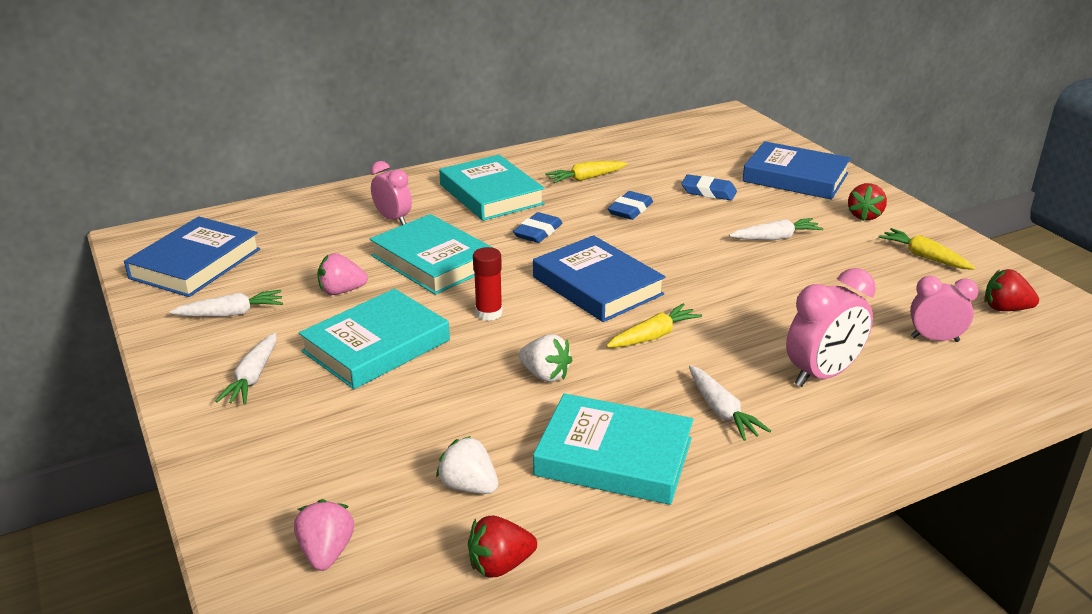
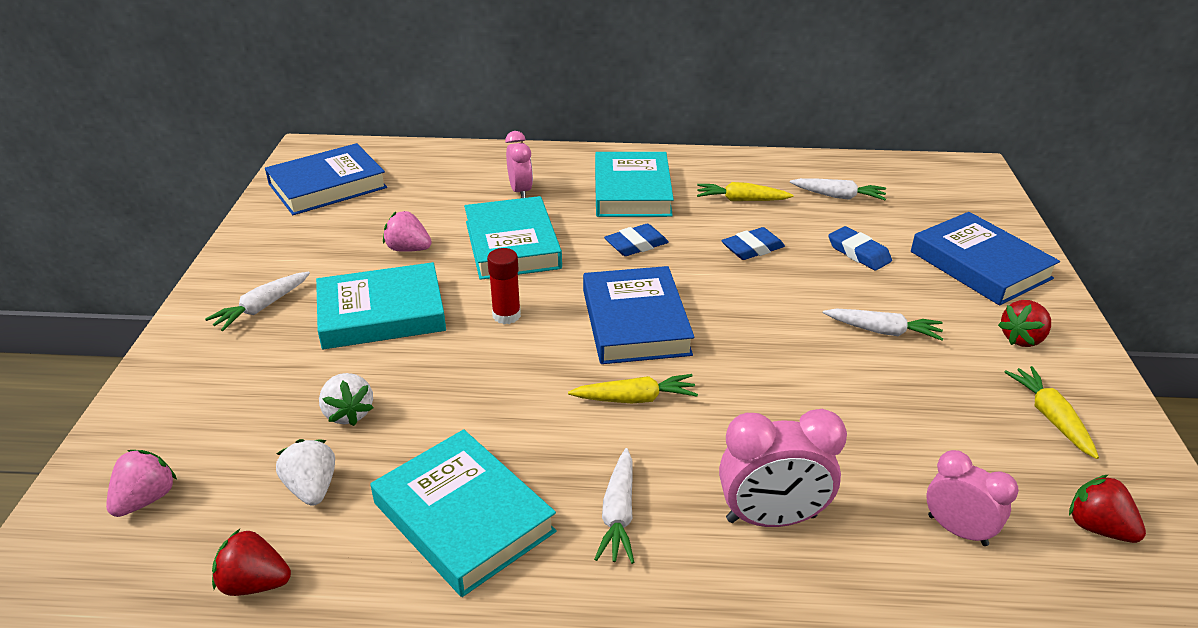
camera: 30 degrees right, 5 degrees up
(231, 313) = (306, 241): white carrot -> white carrot (838, 196)
(545, 375) = (491, 400): white strawberry -> white strawberry (348, 413)

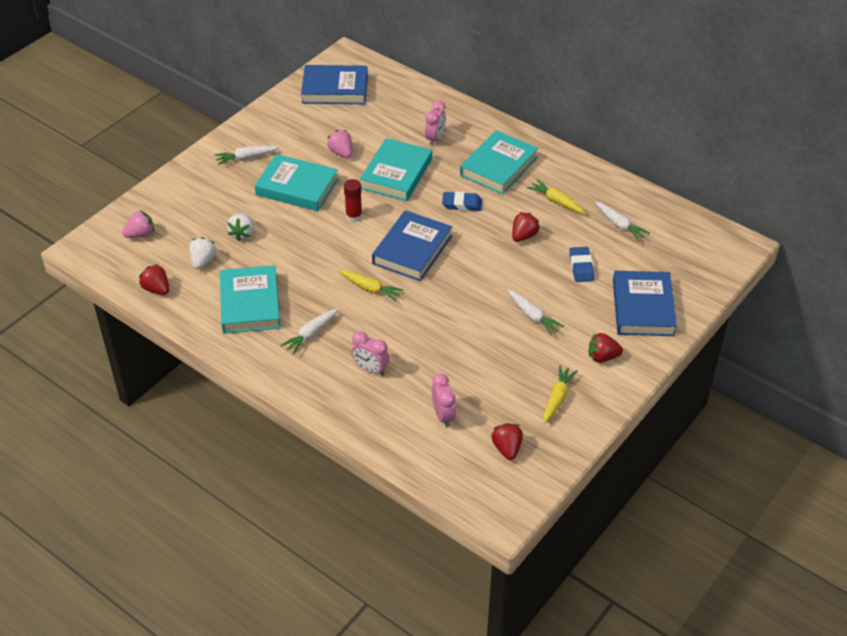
camera: 35 degrees right, 10 degrees up
(752, 248) = (523, 236): blue eraser -> red strawberry
(771, 518) = (370, 369): pink clock -> pink clock, size x0.66

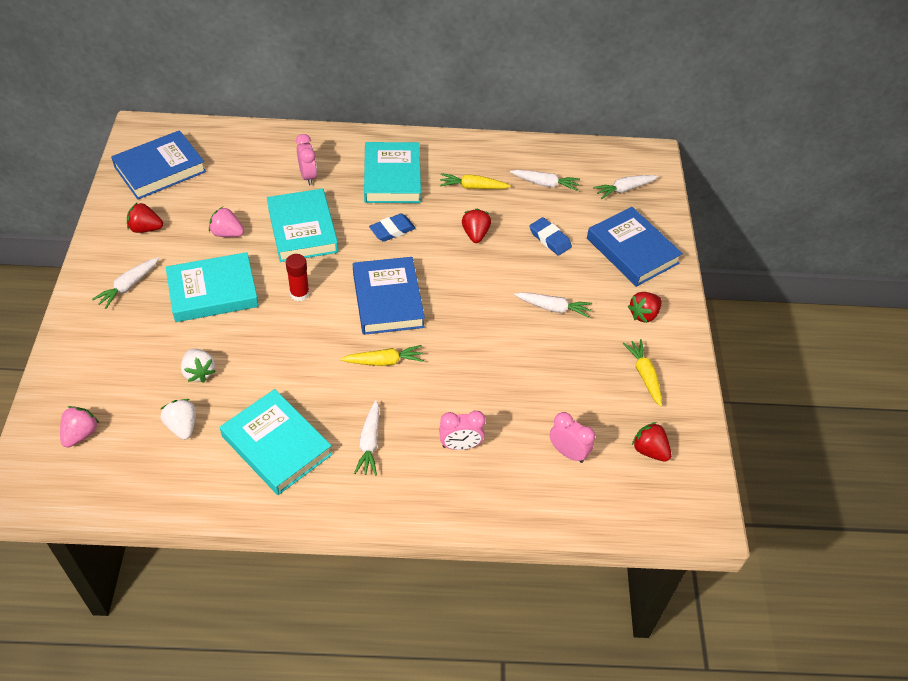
camera: 40 degrees left, 5 degrees up
(157, 289) = (157, 487): red strawberry -> red strawberry (145, 228)
(685, 260) = (624, 189): none -> white carrot

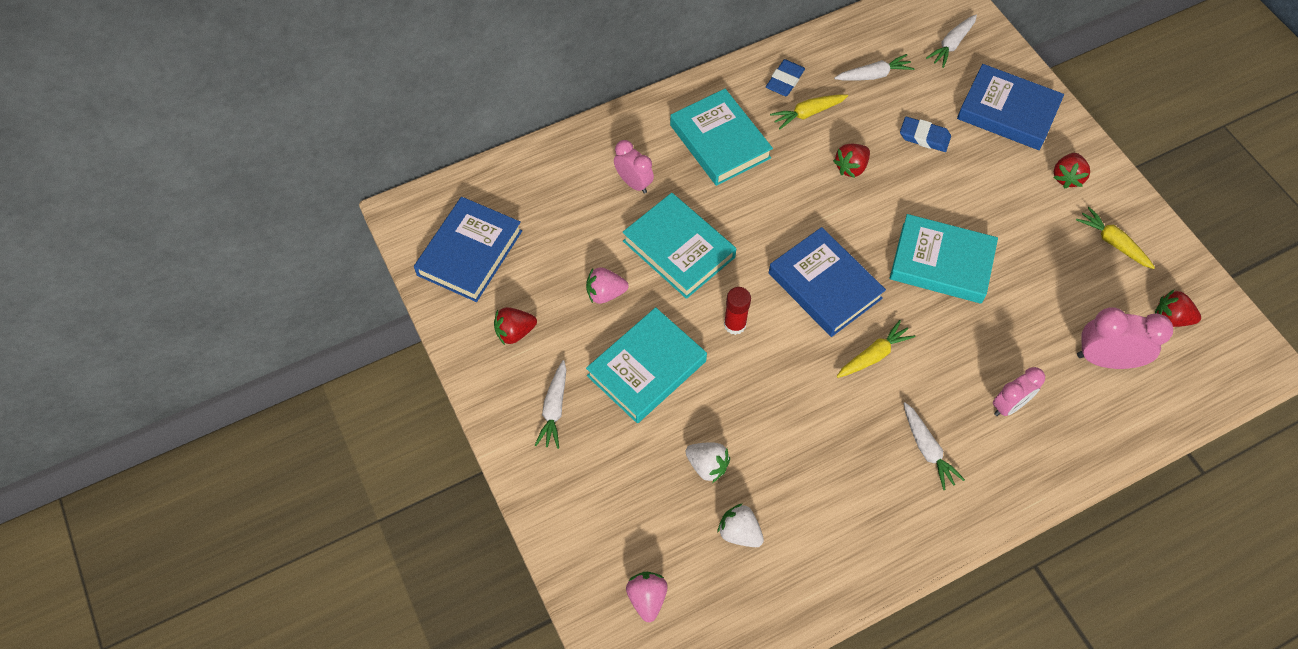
camera: 25 degrees left, 10 degrees up
(277, 445) = (845, 501): turquoise book -> turquoise book (941, 263)
(392, 230) = (768, 204): blue eraser -> blue eraser (784, 81)
(475, 234) = (851, 167): red strawberry -> red strawberry turned 105 degrees counterclockwise
(553, 308) = (983, 213): white carrot -> none
(568, 452) = (1105, 359): pink clock -> pink clock, size x1.51

